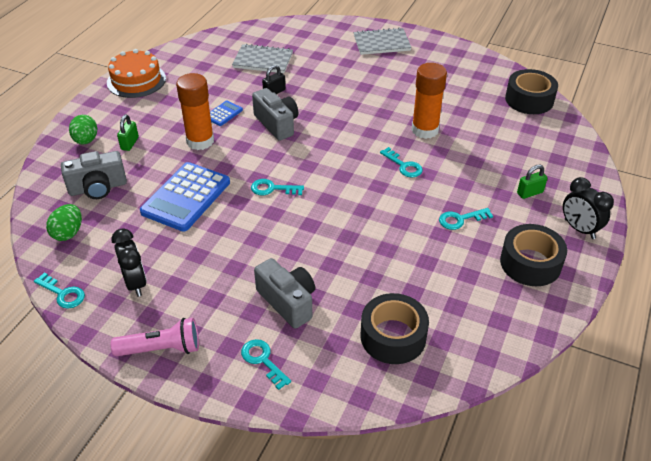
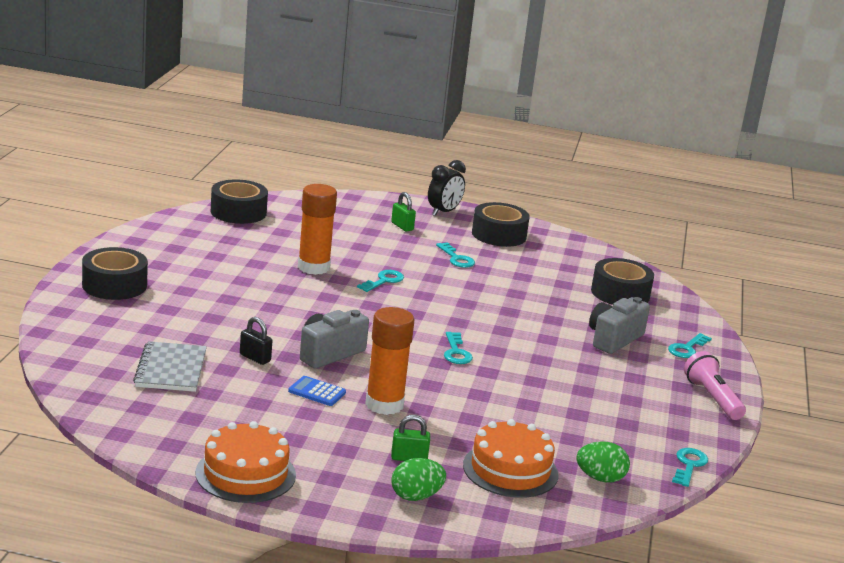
camera: 105 degrees left, 20 degrees down
(98, 188) = (510, 470): grey camera -> orange cake
(135, 283) = (645, 422): black clock -> none
(186, 197) = (497, 405): blue calculator -> none
(381, 43) = (114, 285): grey notebook -> black tape

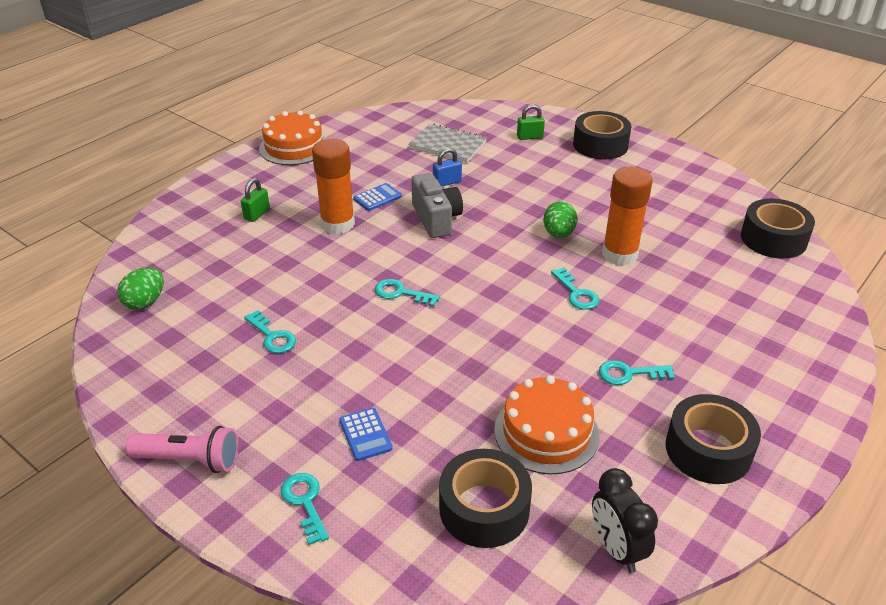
camera: 120 degrees right, 15 degrees up
(255, 358) = (447, 182): black padlock -> blue padlock
(402, 226) = (737, 357): green padlock -> green padlock (530, 137)
(416, 496) = (210, 203): green egg -> green egg (558, 234)
(443, 212) = (794, 417): black clock -> black clock (616, 549)
(510, 470) = (200, 257): orange cake -> orange cake (546, 432)
(614, 339) = (365, 434): grey camera -> blue calculator
(689, 465) = (108, 370): turquoise key -> turquoise key (272, 336)

